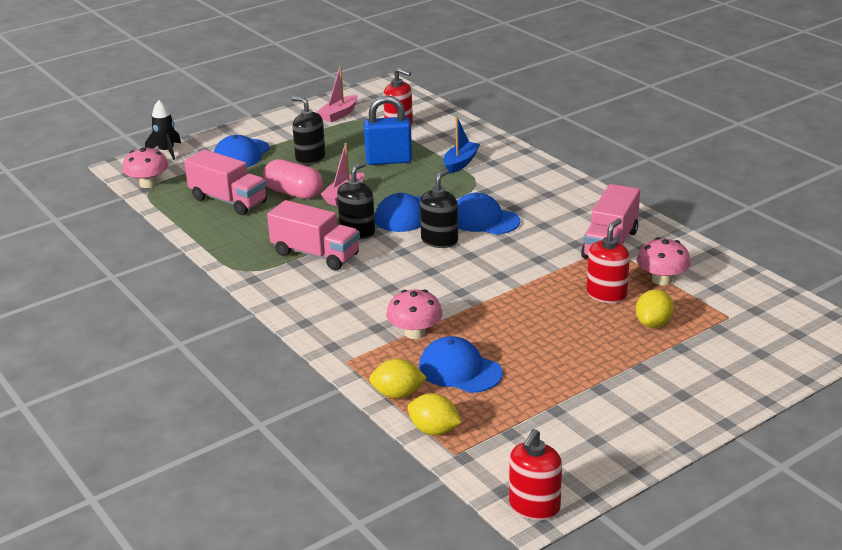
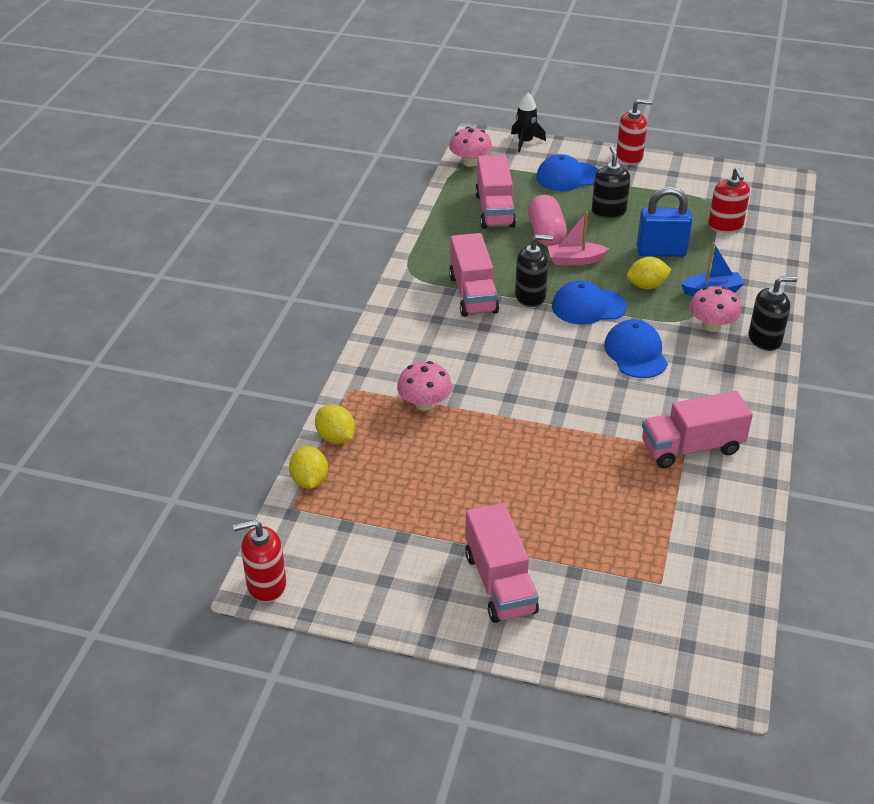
camera: 50 degrees right, 10 degrees up
(339, 114) = (699, 185): pink boat -> none
(389, 160) = (661, 251): blue padlock -> blue padlock turned 45 degrees counterclockwise
(439, 241) = (572, 346): black soap dispenser -> black soap dispenser (765, 339)
(460, 370) = (400, 454): blue cap -> none
(606, 294) = (605, 485): red soap dispenser -> red soap dispenser (629, 157)
(653, 323) = (592, 536): yellow lemon -> yellow lemon (646, 286)
(658, 385) = (500, 583): none -> pink truck
(662, 279) = (671, 509): pink mushroom -> pink mushroom (712, 325)

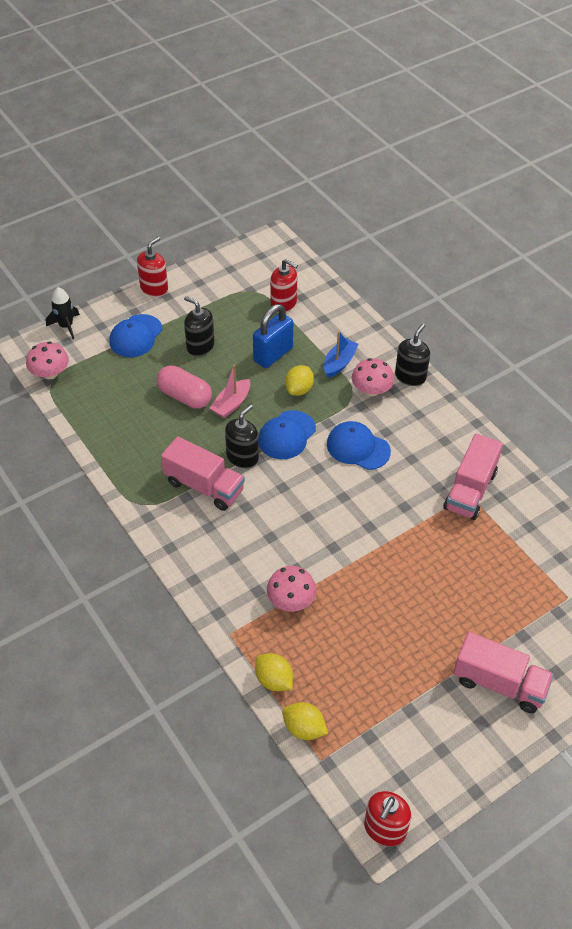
camera: 50 degrees left, 10 degrees up
(335, 437) = (274, 680): yellow lemon -> yellow lemon turned 45 degrees clockwise
(494, 210) = (124, 403): pink truck -> none

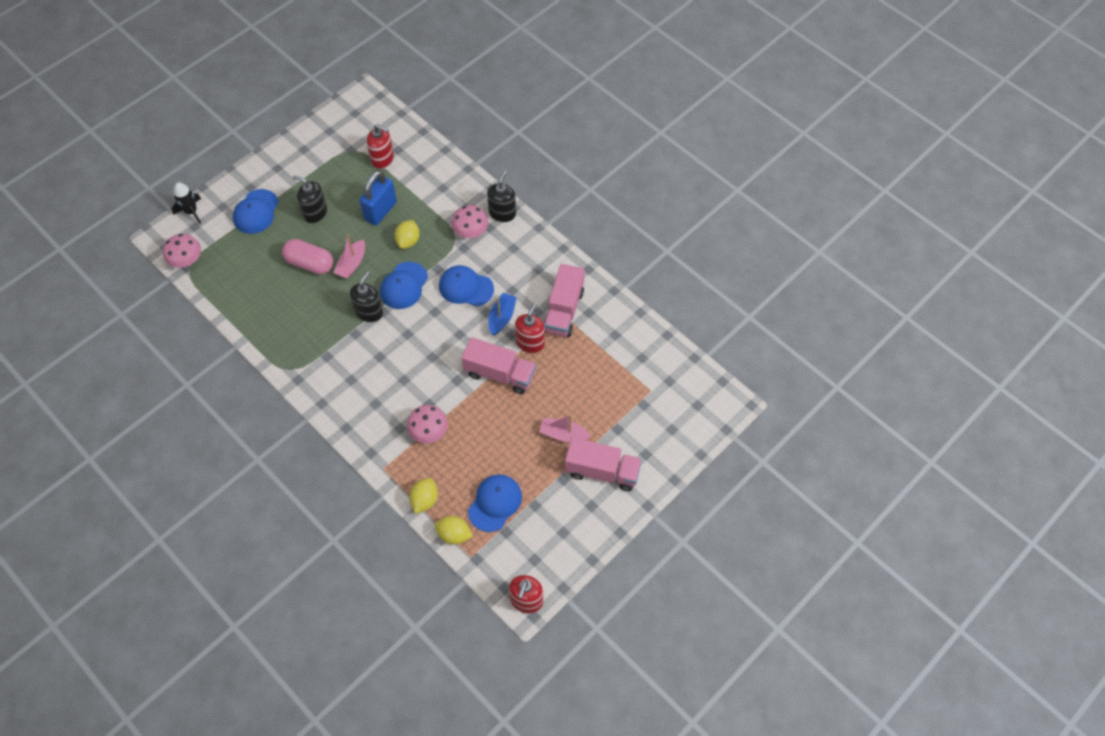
camera: 10 degrees left, 10 degrees up
(154, 288) = (264, 161): red soap dispenser -> red soap dispenser (530, 343)
(204, 486) = (341, 344): pink truck -> pink truck (500, 374)
(274, 680) = (424, 500): yellow lemon -> yellow lemon turned 75 degrees clockwise
(339, 363) = (439, 210): blue boat -> blue boat (502, 317)
(360, 699) = (495, 503): none -> blue cap
(455, 631) = (563, 434): none -> pink boat

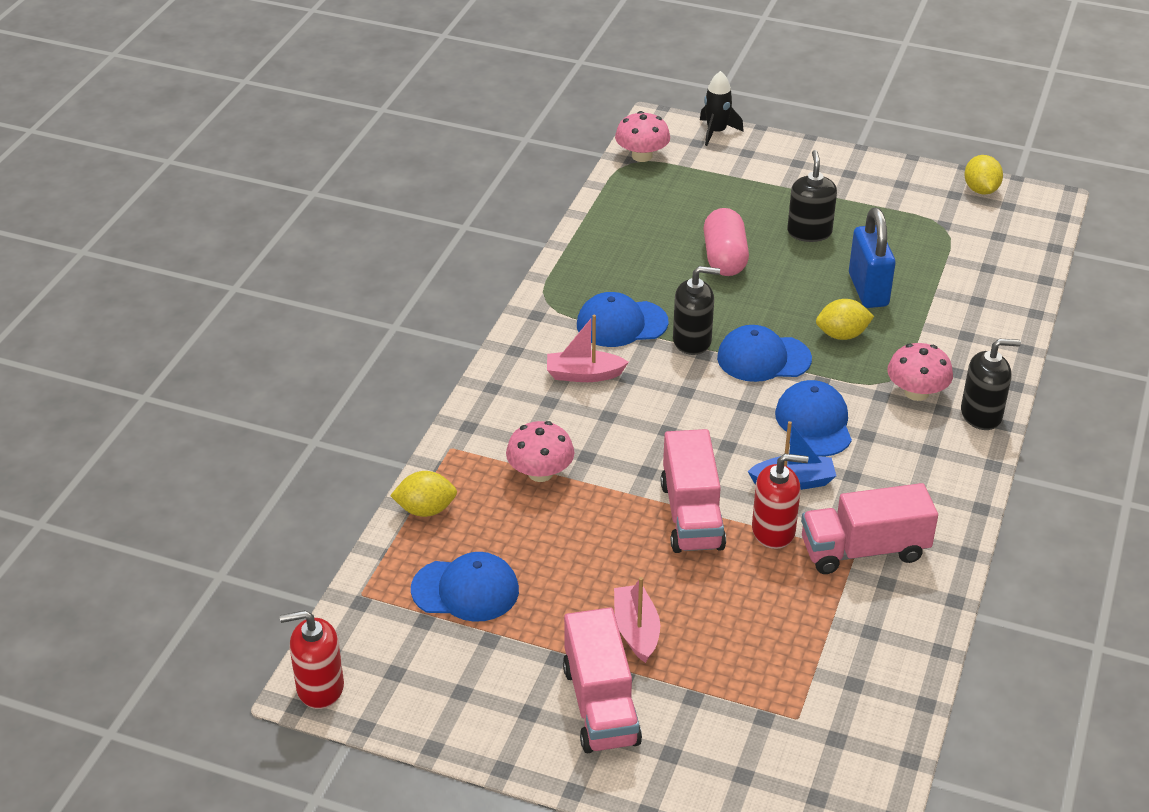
camera: 65 degrees right, 20 degrees down
(256, 212) = (764, 182): blue cap -> blue cap (621, 324)
(352, 264) = (756, 296): pink boat -> pink boat (584, 374)
(381, 211) = (868, 290): blue padlock -> blue padlock turned 75 degrees clockwise
(382, 159) = (957, 259): red soap dispenser -> none
(454, 535) = (387, 562): yellow lemon -> yellow lemon (980, 190)

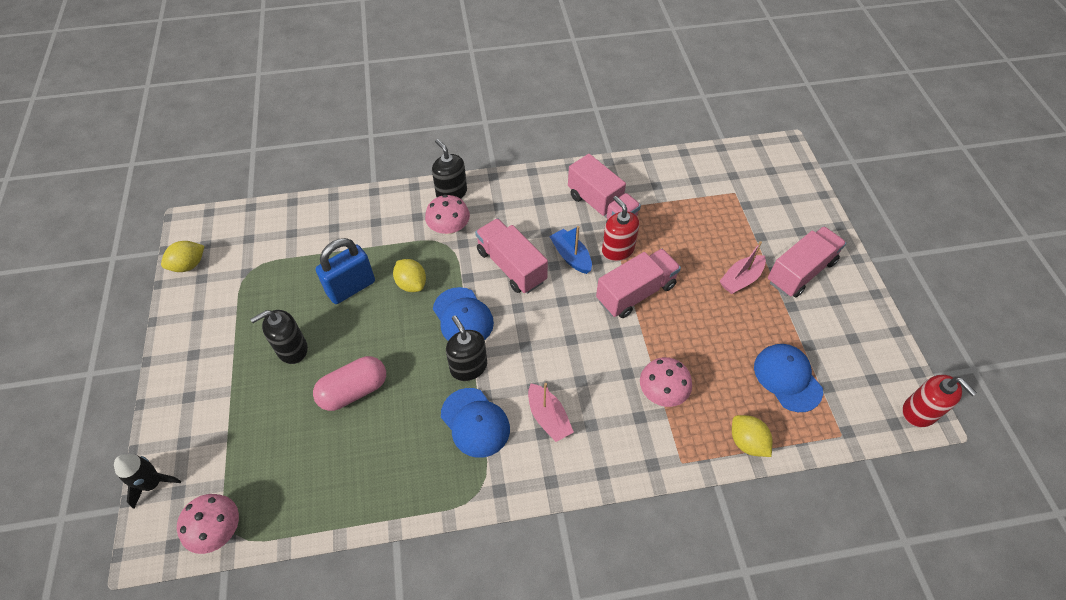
camera: 120 degrees left, 15 degrees up
(814, 423) = (511, 266): blue cap -> pink truck

